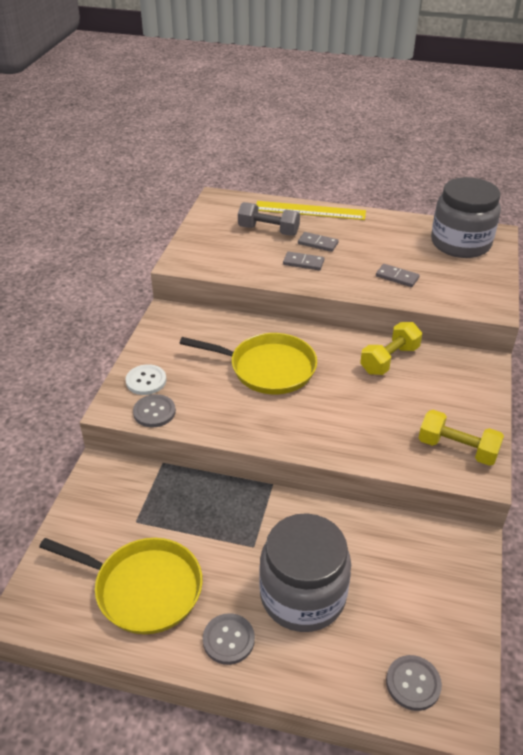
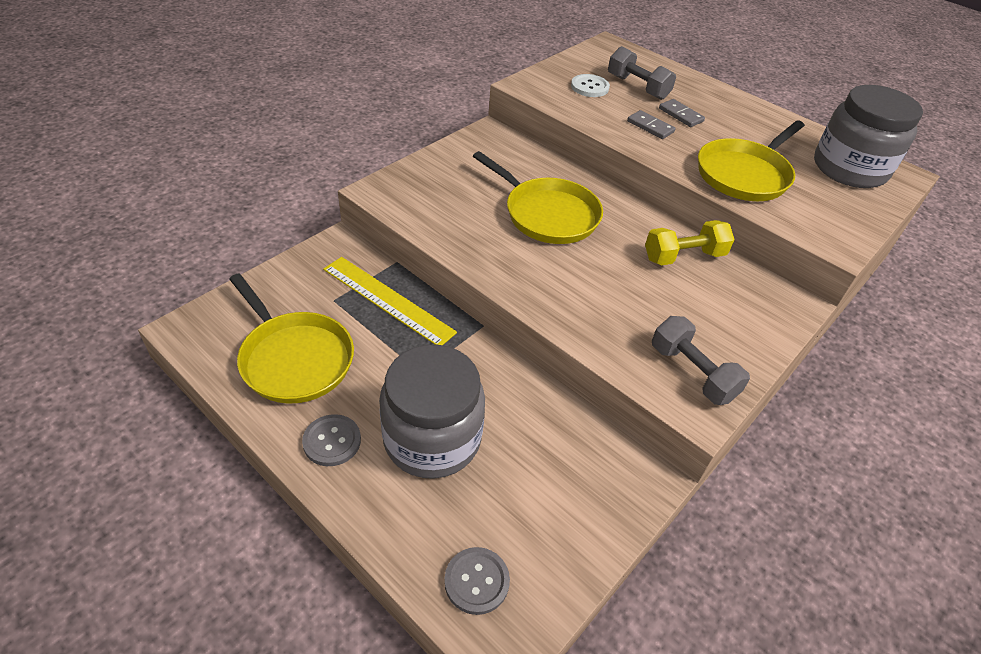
camera: 25 degrees right, 5 degrees up
(146, 381) = (423, 180): white button -> white button (589, 87)
(154, 412) = (408, 208): grey button -> none
(310, 210) = (697, 84): yellow ruler -> yellow ruler (388, 300)
(397, 277) = (744, 174): grey domino -> yellow pan
(457, 449) = (692, 373): yellow dumbbell -> grey dumbbell

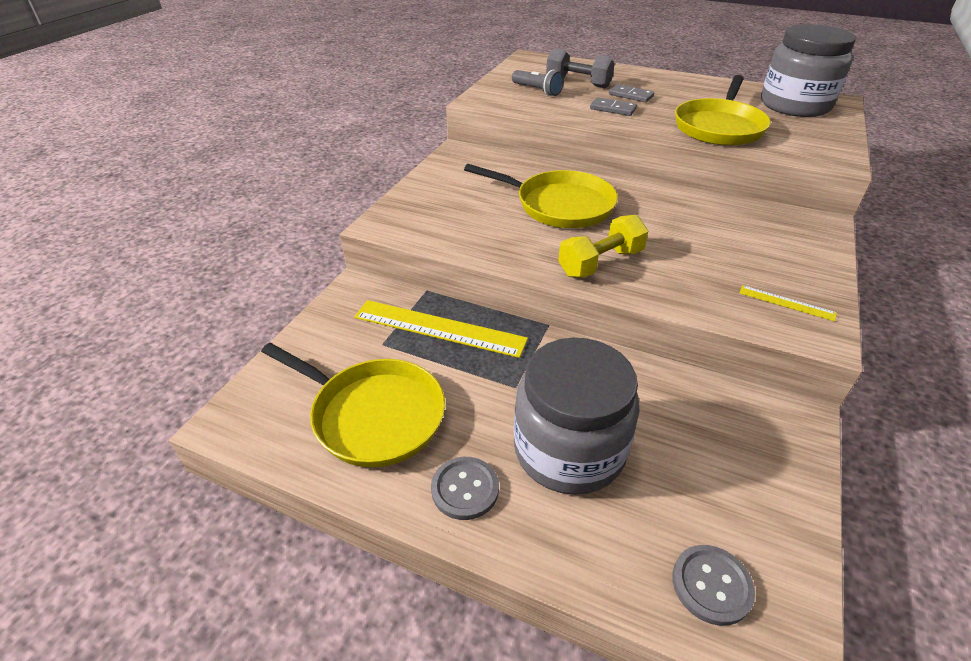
camera: 15 degrees left, 5 degrees down
(589, 87) = (537, 91): white button -> grey flashlight
(684, 256) = (703, 209): yellow dumbbell -> yellow dumbbell (600, 263)
(692, 373) = (786, 303): grey dumbbell -> yellow ruler

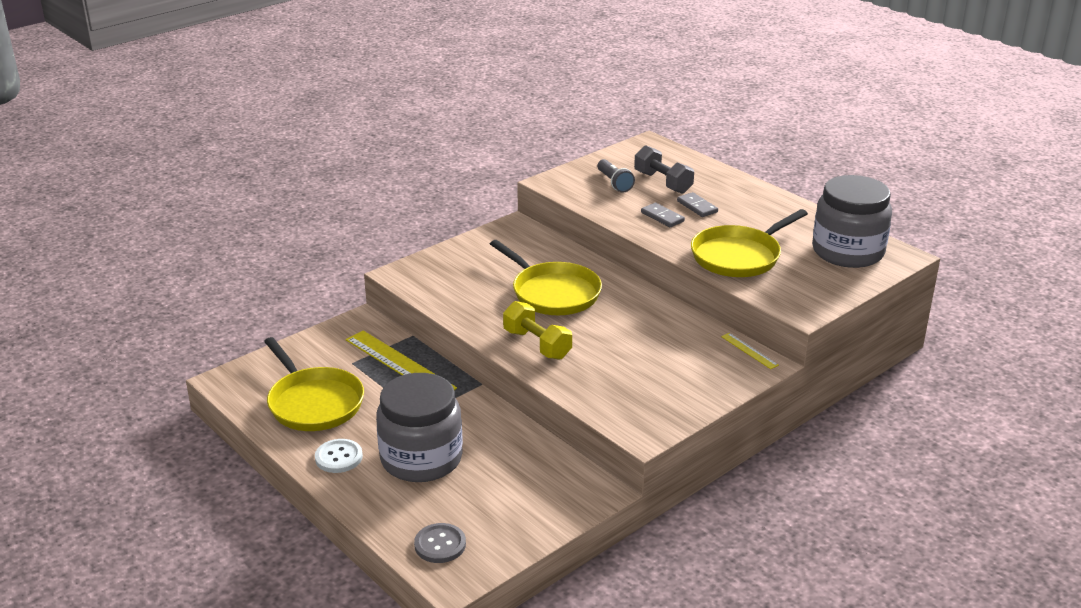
camera: 25 degrees right, 10 degrees down
(465, 489) = (338, 457): grey button -> white button
(600, 263) = (537, 344): yellow dumbbell -> yellow dumbbell turned 60 degrees clockwise
(786, 303) = (647, 409): yellow ruler -> yellow ruler (749, 351)

